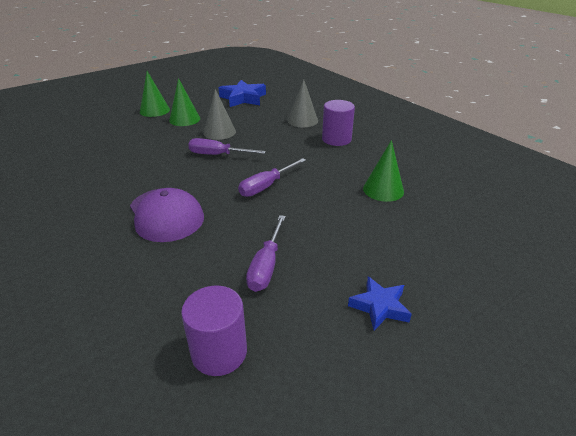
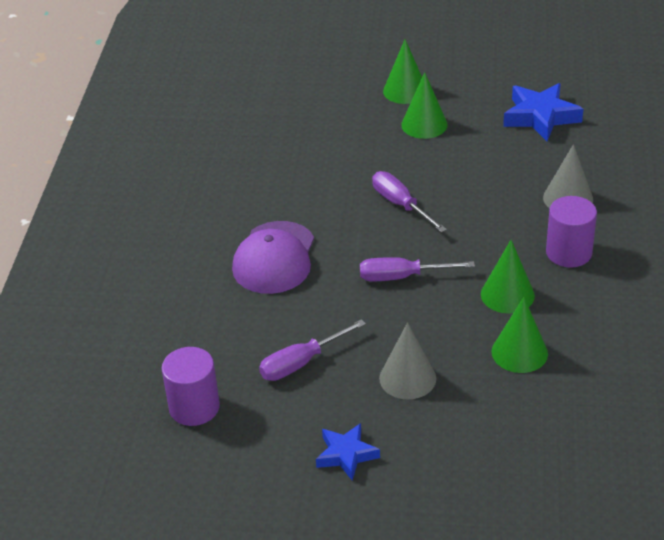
camera: 45 degrees right, 5 degrees up
(219, 132) = (441, 168): grey cone -> grey cone (407, 378)
(336, 168) = (507, 294): none -> green cone

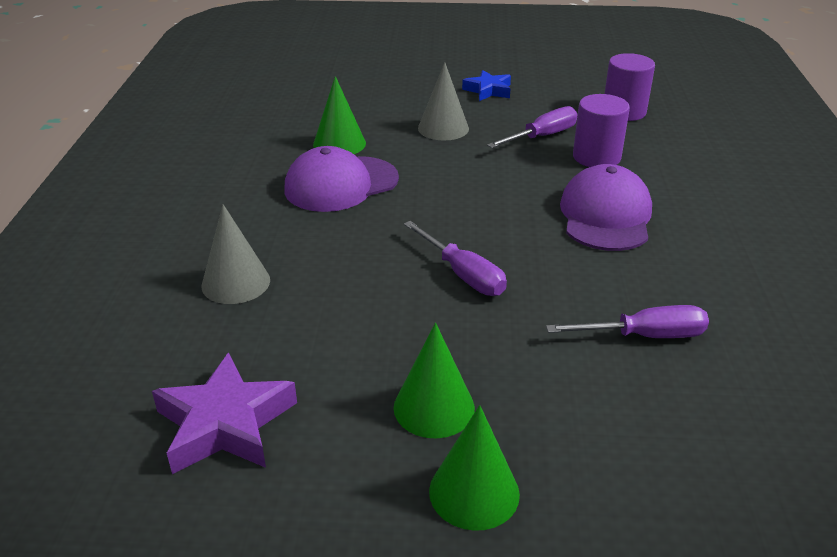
camera: 175 degrees right, 5 degrees down
(402, 277) = (454, 198): purple screwdriver -> purple screwdriver (644, 336)
(507, 294) = (341, 184): green cone -> purple cap
(540, 117) = (225, 423): blue star -> purple star
(568, 253) = (260, 221): purple cylinder -> purple cylinder (596, 157)

